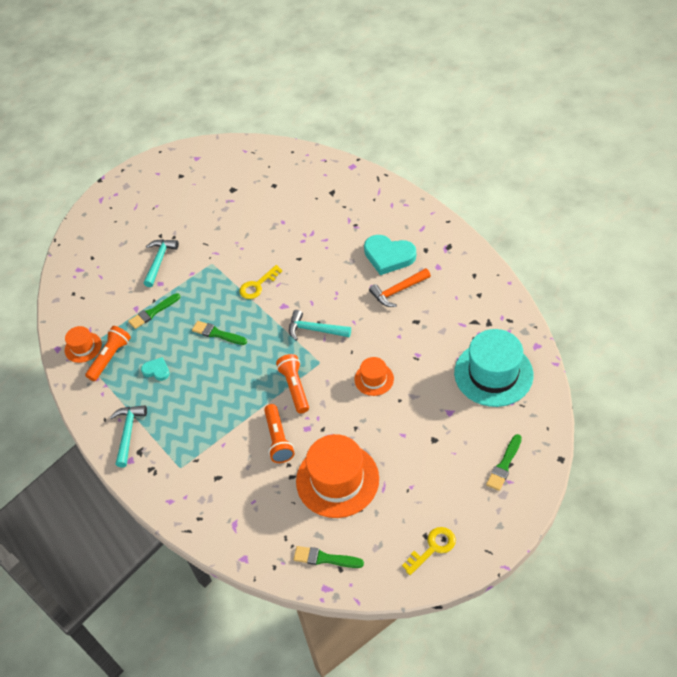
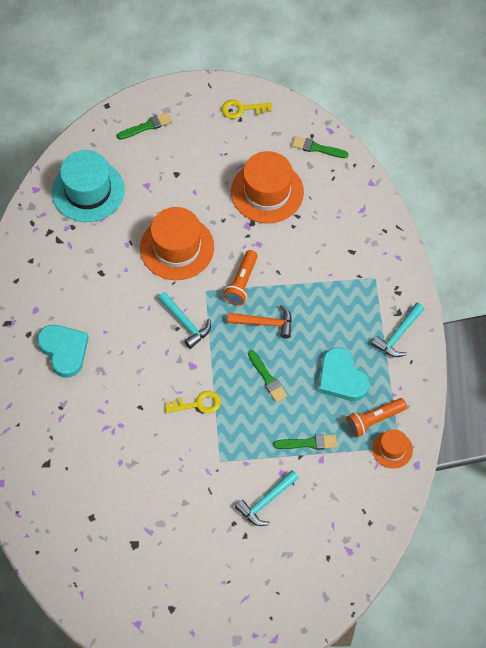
camera: 150 degrees left, 10 degrees up
(156, 370) = (341, 378): turquoise heart -> turquoise heart, size x1.94
(278, 439) = (286, 250): orange flashlight -> none
(325, 558) = (317, 148): green brush -> green brush turned 150 degrees clockwise
(374, 379) = (177, 247): orange hat -> orange hat, size x1.96
(398, 291) = (88, 310): orange hammer -> orange hammer (265, 323)

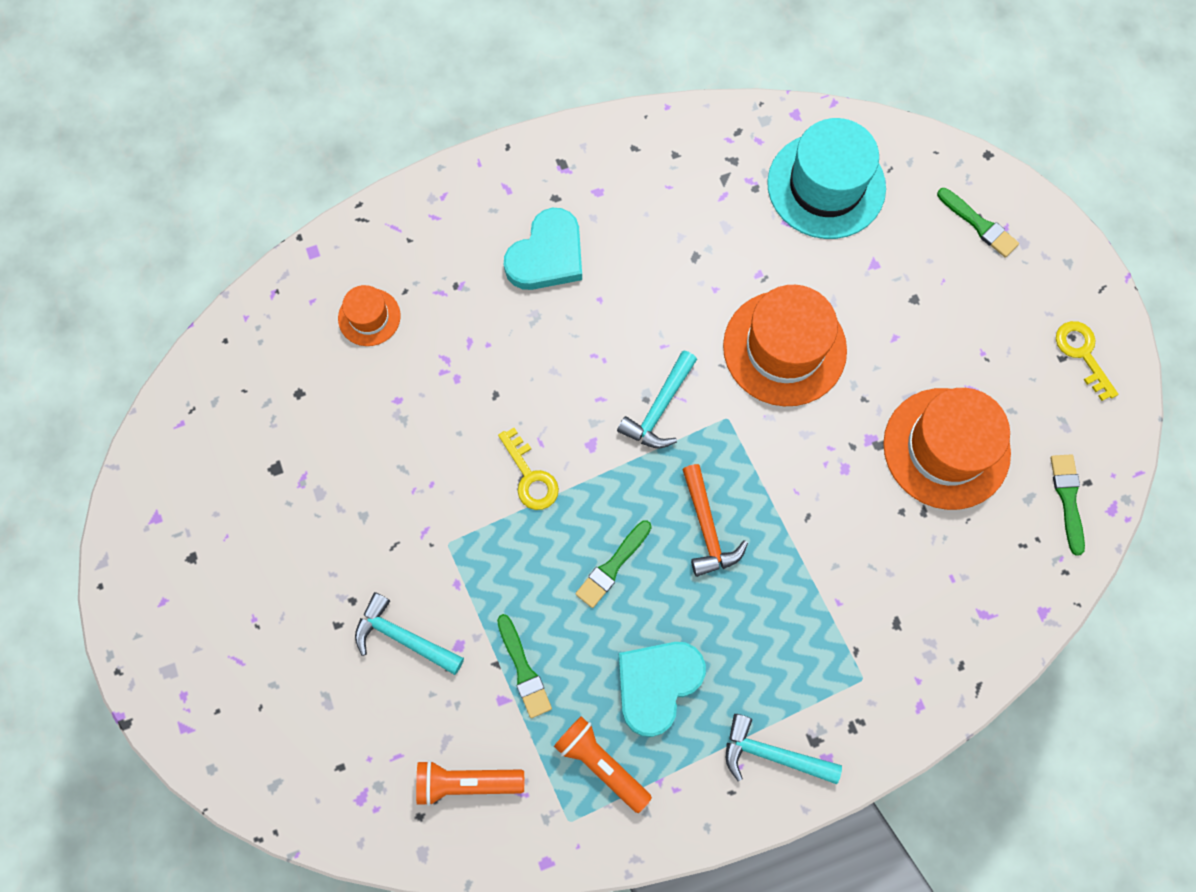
camera: 70 degrees right, 10 degrees up
(242, 283) = (764, 467): orange flashlight -> orange flashlight (466, 782)
(392, 449) = (560, 812): orange hat -> orange hat (369, 317)

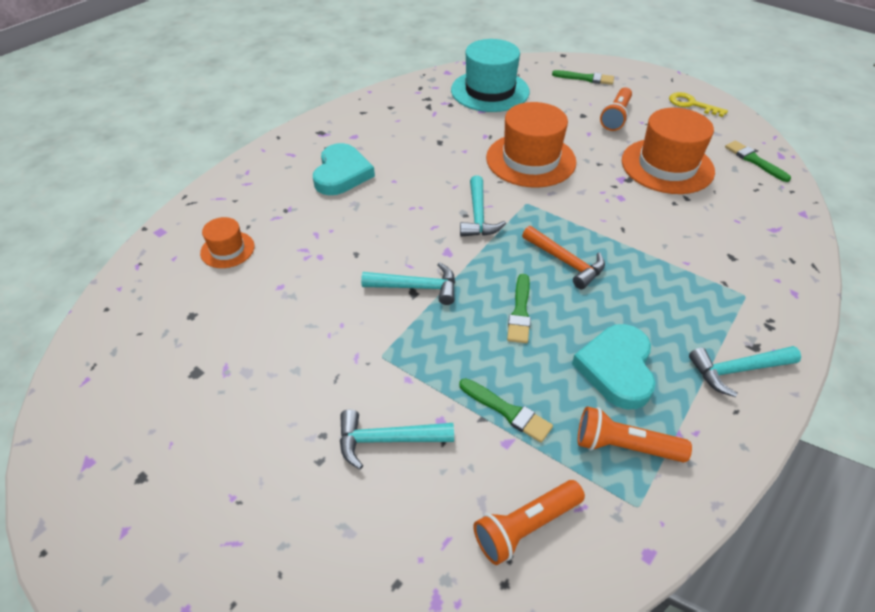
camera: 30 degrees left, 25 degrees down
(530, 476) = (416, 287): yellow key -> turquoise hammer
(956, 325) = (616, 117): none -> orange flashlight

